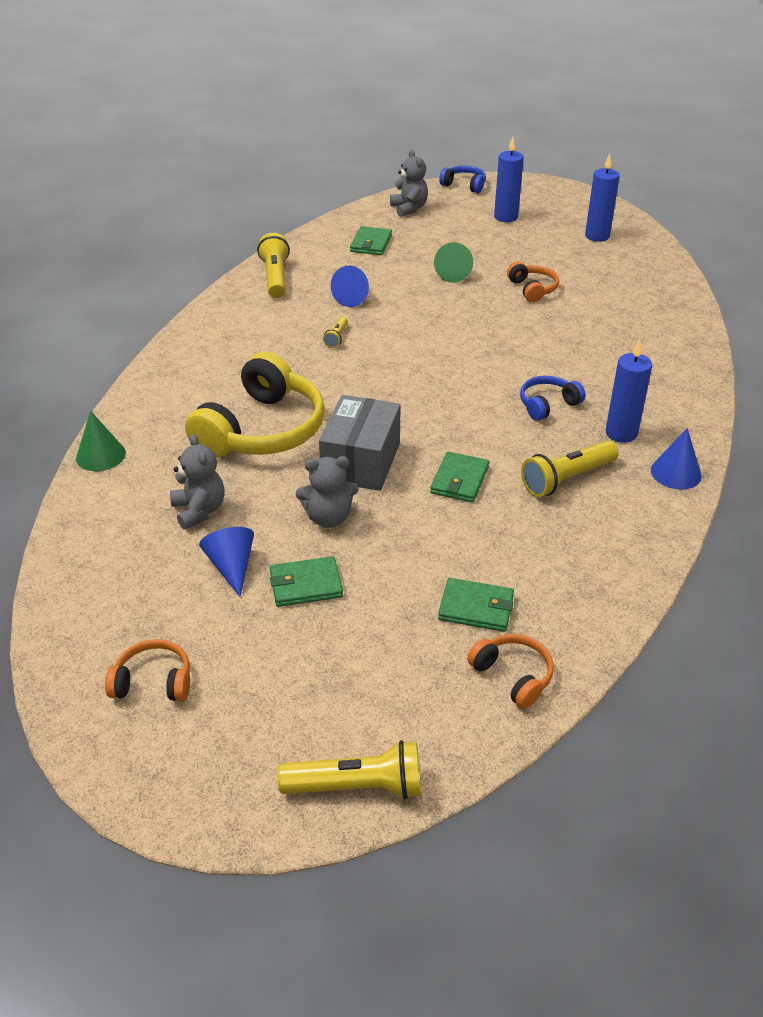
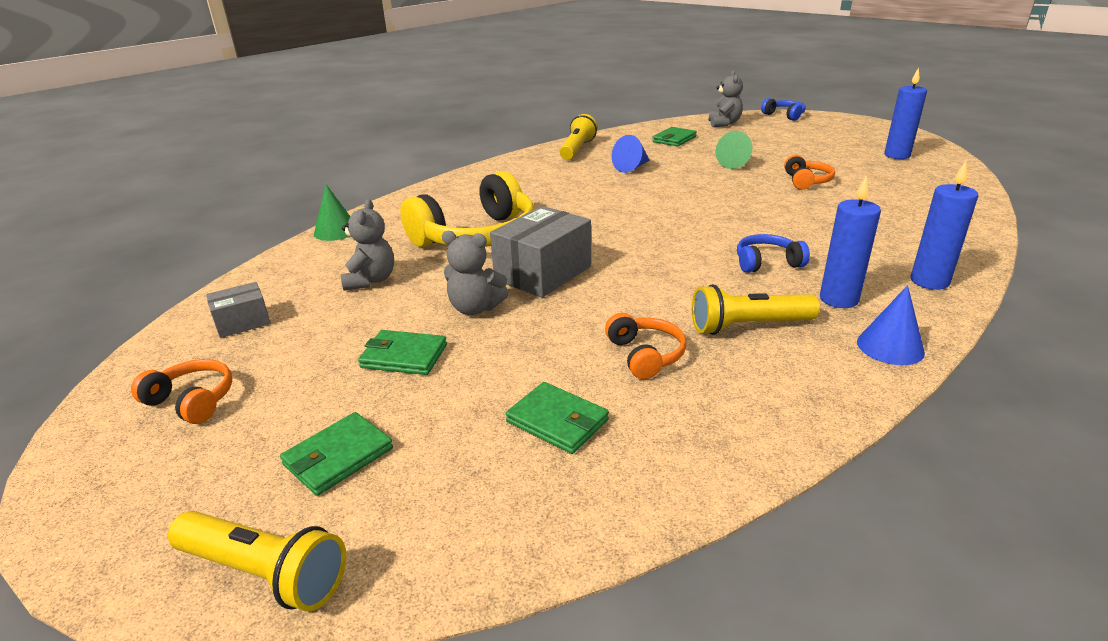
camera: 25 degrees right, 10 degrees down
(114, 592) = (242, 322): none -> grey box
(231, 567) = (354, 326): blue cone -> none
(336, 338) = (595, 189): yellow flashlight -> none
(459, 480) = (628, 305): green wallet -> green wallet (338, 457)
(505, 217) = (810, 136): blue candle -> blue candle (929, 281)
(513, 676) = (546, 506): orange headphones -> orange headphones (645, 355)

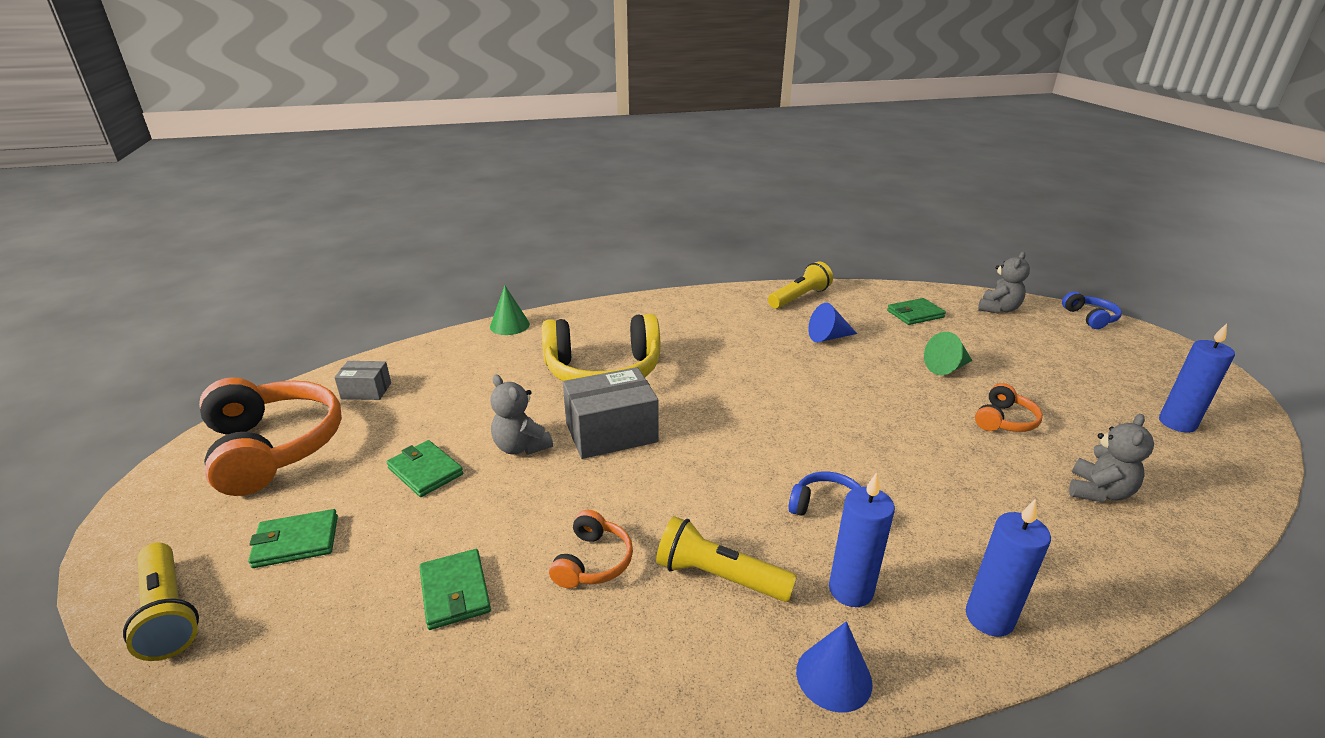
camera: 30 degrees right, 0 degrees up
(192, 401) = (274, 447): orange headphones -> orange headphones, size x2.10
(370, 280) = (481, 385): grey teddy bear -> grey teddy bear (1098, 492)

